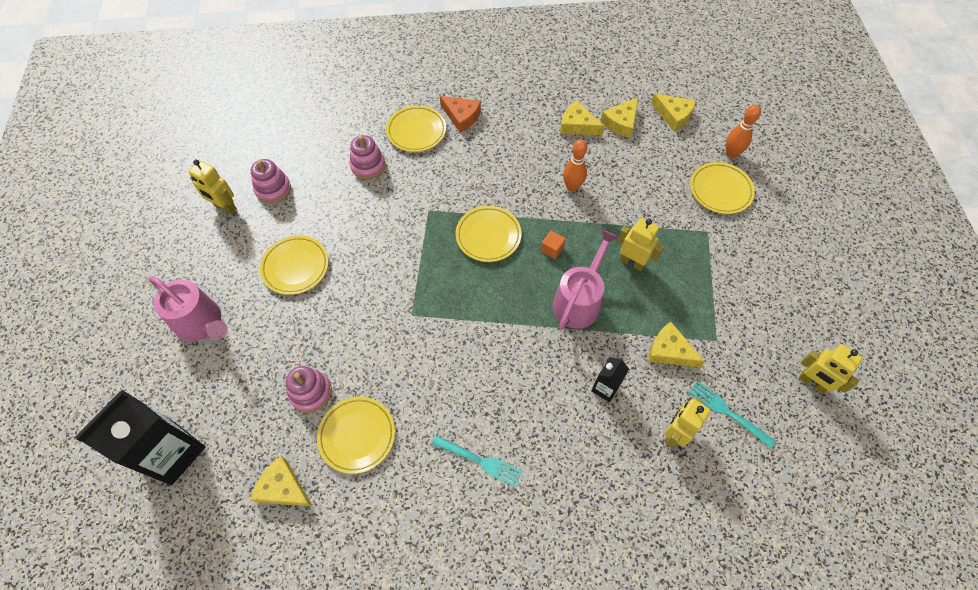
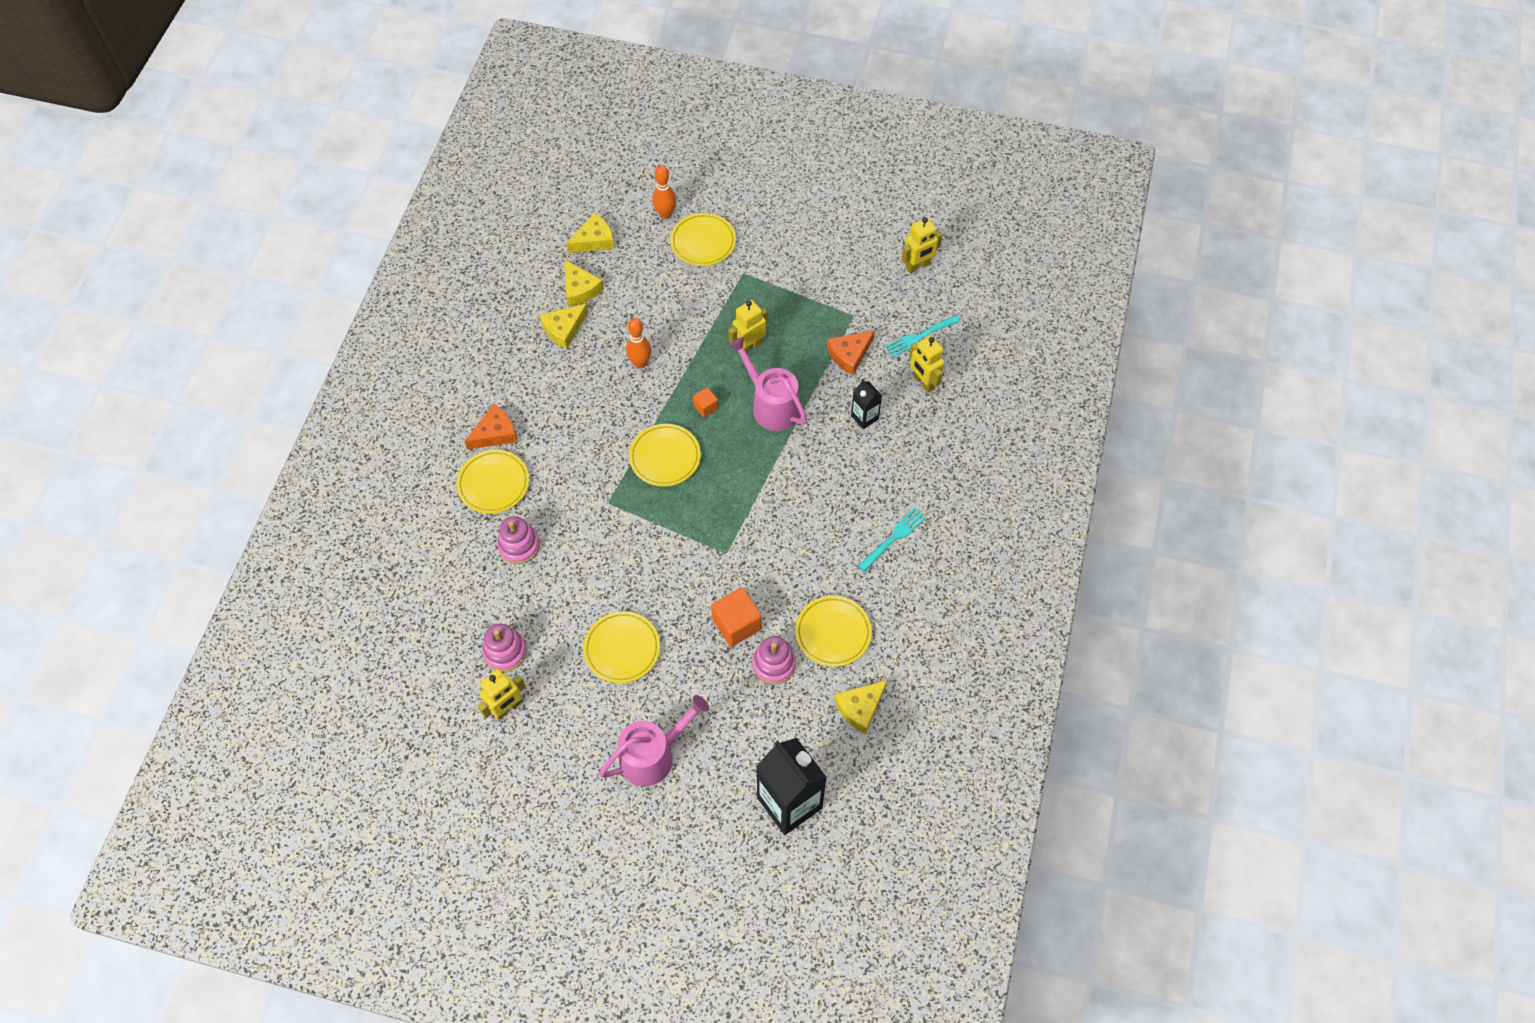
camera: 70 degrees left, 0 degrees up
(343, 347) = (736, 624): none -> orange cube
(669, 351) = (849, 354): yellow cheese -> orange cheese

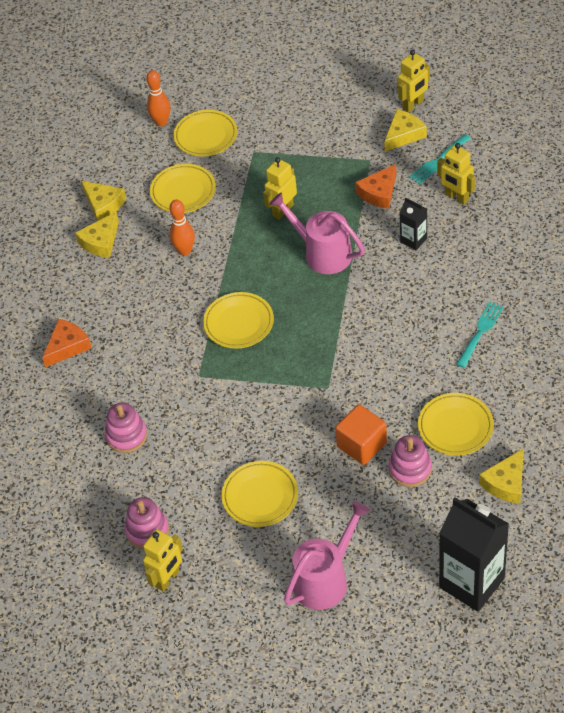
camera: 10 degrees left, 10 degrees down
(493, 484) = (82, 390): yellow plate -> yellow plate (183, 191)
(594, 240) = (102, 161): yellow cheese -> yellow cheese (403, 135)
(705, 407) = (261, 271): orange cube -> none

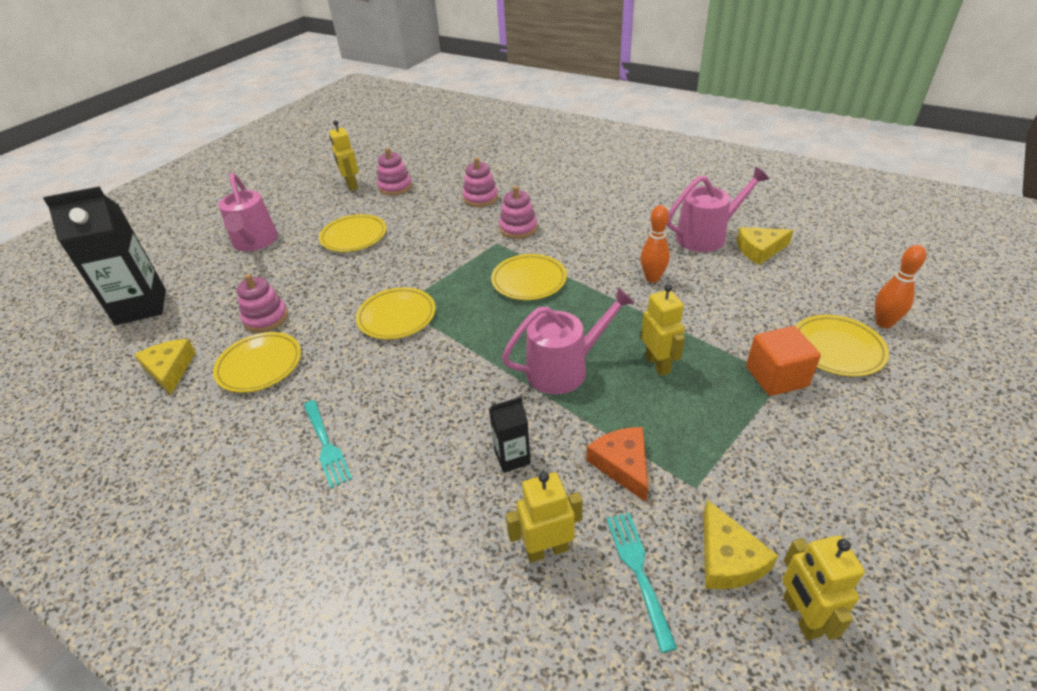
camera: 120 degrees right, 10 degrees down
(67, 346) = (595, 194): orange cheese -> none
(101, 241) = (706, 236): yellow cheese -> pink watering can
(165, 373) = (518, 228): none -> pink stacking toy
(183, 191) = (744, 303): yellow plate -> yellow plate (397, 317)
(361, 445) = (323, 301): orange cube -> orange cube (776, 377)

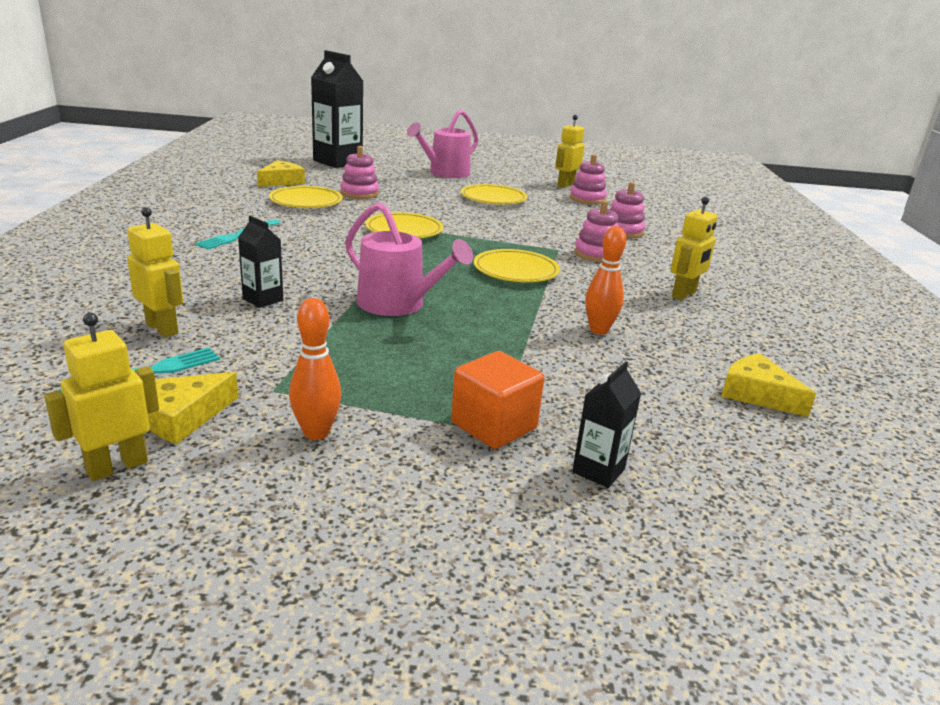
camera: 55 degrees right, 15 degrees down
(622, 465) = (282, 348): orange cheese -> none
(658, 364) = (448, 350): yellow robot -> yellow robot (684, 294)
(706, 236) = (733, 354): pink watering can -> none
(837, 349) = (598, 471): yellow plate -> black carton
(883, 323) = (710, 513): orange bowling pin -> orange bowling pin (316, 433)

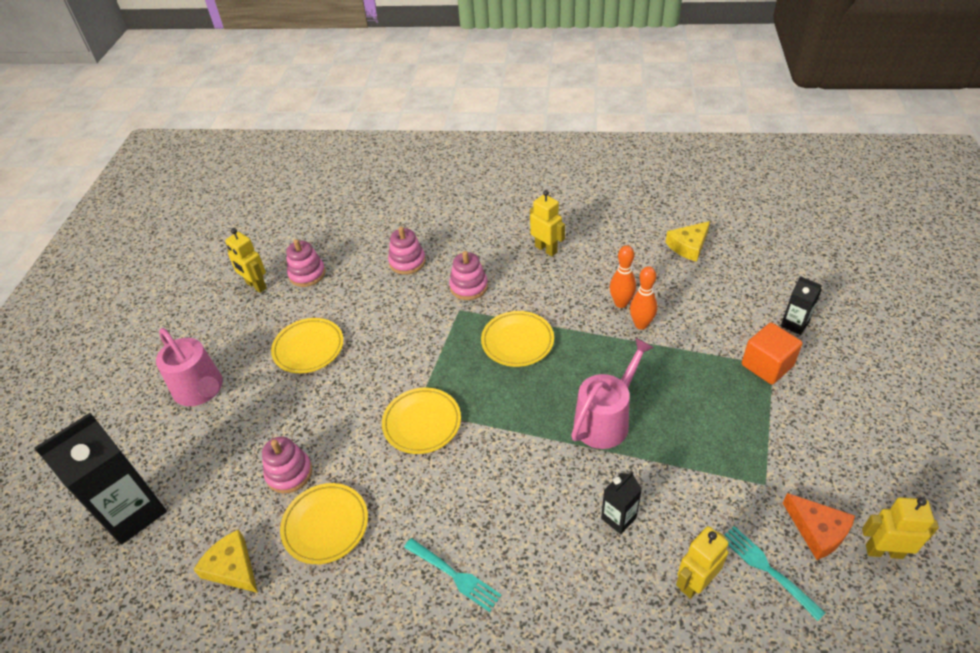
camera: 80 degrees left, 20 degrees up
(117, 466) = (883, 551): yellow robot -> yellow robot turned 135 degrees clockwise
(182, 416) = (817, 530): yellow cheese -> orange cheese
(316, 433) = (807, 452): orange bowling pin -> orange bowling pin (641, 324)

